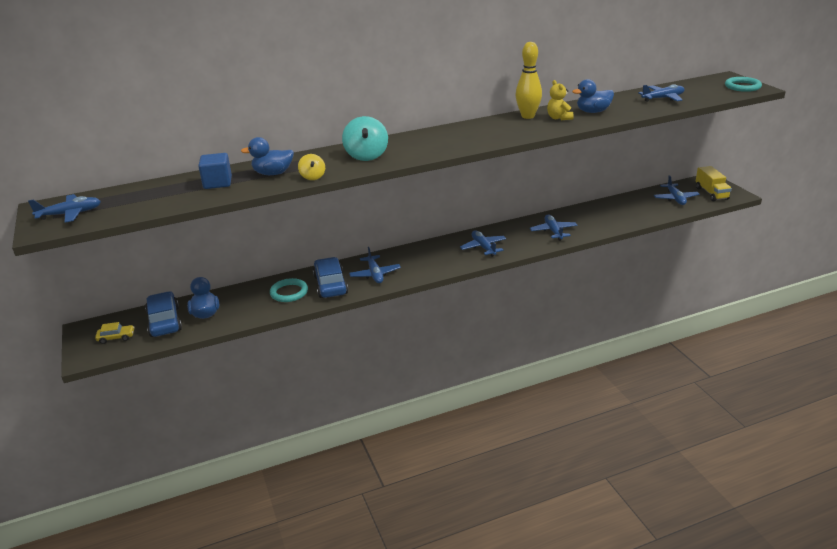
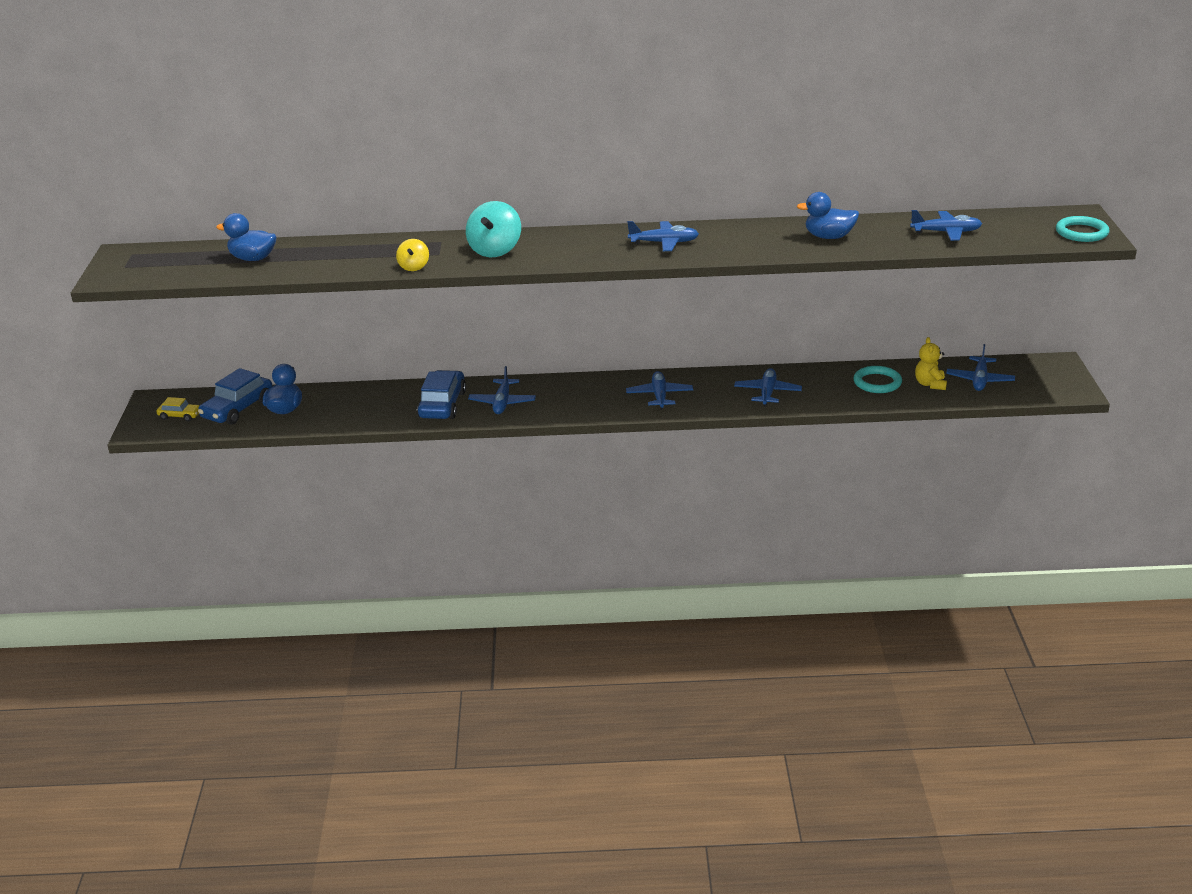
camera: 20 degrees right, 0 degrees up
(70, 214) = (142, 266): blue plane -> blue plane (664, 243)
(164, 321) = (238, 409): blue car -> blue car turned 150 degrees counterclockwise
(218, 183) = (309, 256): blue cube -> none
(273, 173) = (375, 255): blue duck -> blue duck (252, 259)
(289, 292) = (390, 404): turquoise ring -> turquoise ring (877, 382)
(528, 116) = (738, 229): yellow bowling pin -> none
(559, 118) = (774, 239): yellow teddy bear -> yellow teddy bear (930, 384)
(711, 193) = (1040, 382): yellow truck -> none

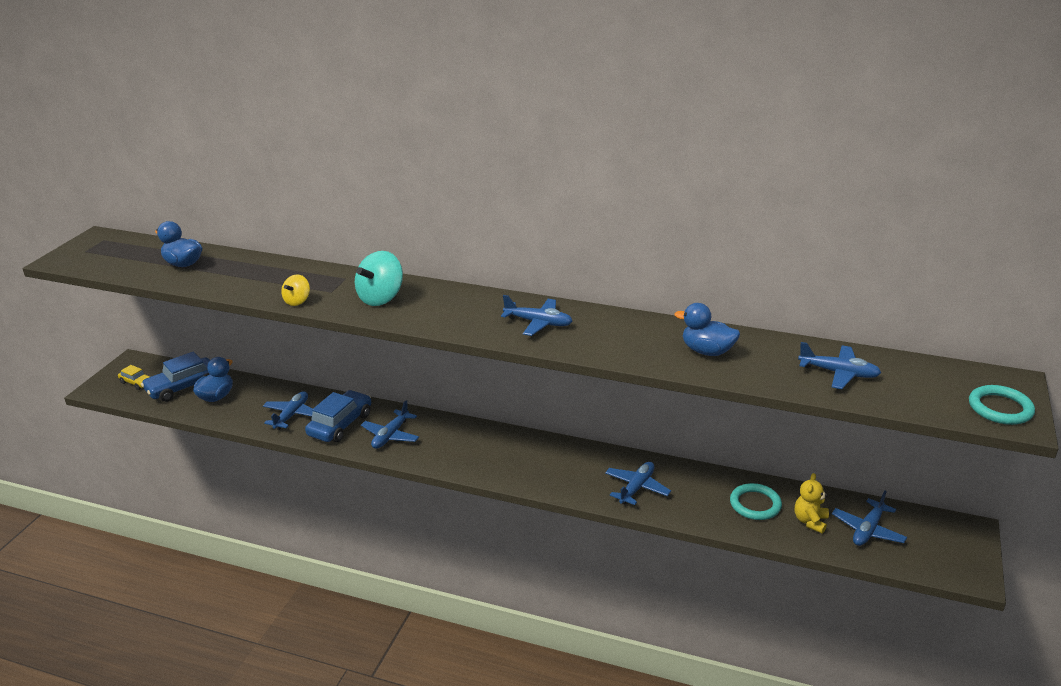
camera: 20 degrees right, 0 degrees up
(659, 396) = (532, 464): blue plane -> blue plane (292, 415)

